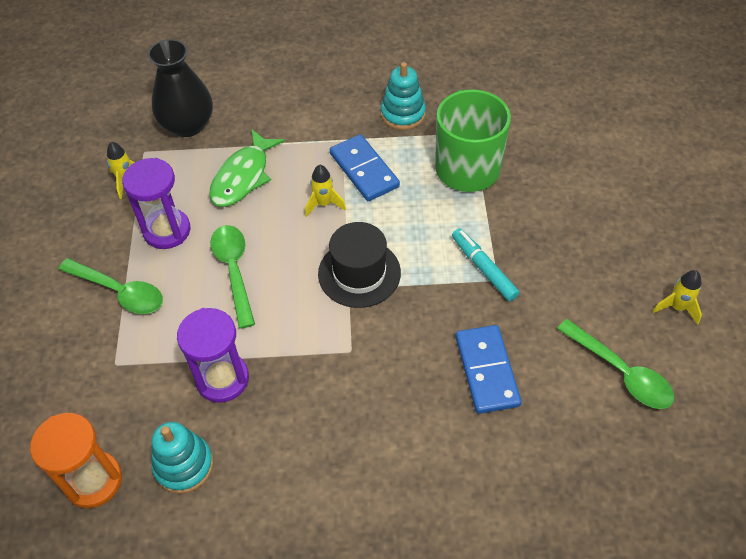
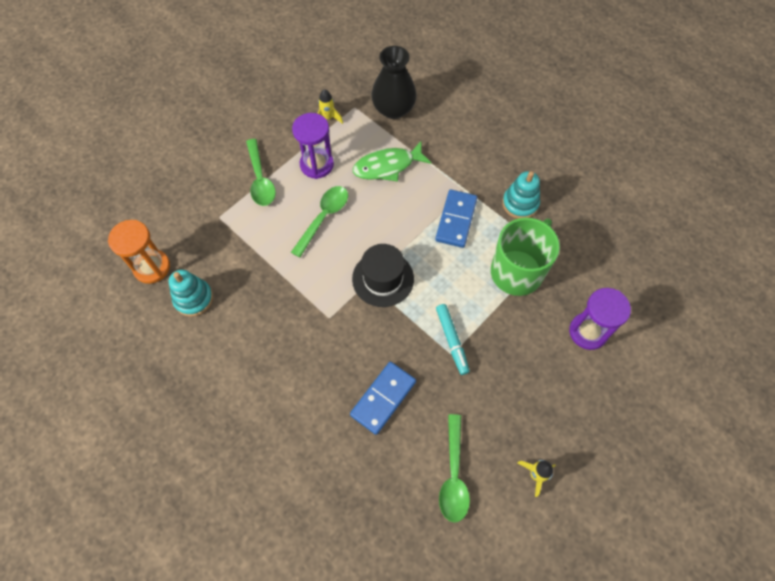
camera: 45 degrees right, 10 degrees up
(222, 379) = (255, 272): purple hourglass -> purple hourglass (588, 332)
(323, 204) = (411, 221): yellow rocket -> none
(483, 268) = (452, 340): turquoise marker -> turquoise marker turned 150 degrees clockwise

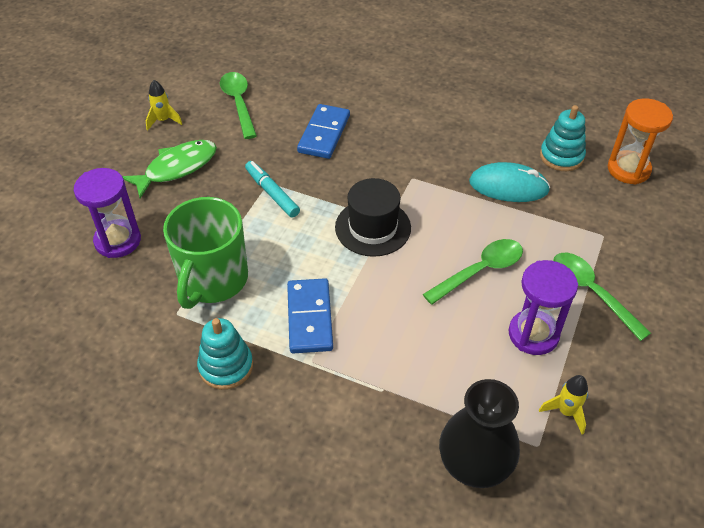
camera: 160 degrees right, 15 degrees down
(257, 283) = (508, 186): none -> turquoise mouse
(323, 218) = (480, 271): green spoon -> green spoon turned 135 degrees counterclockwise
(387, 166) = (435, 363): green fish -> green fish (177, 168)

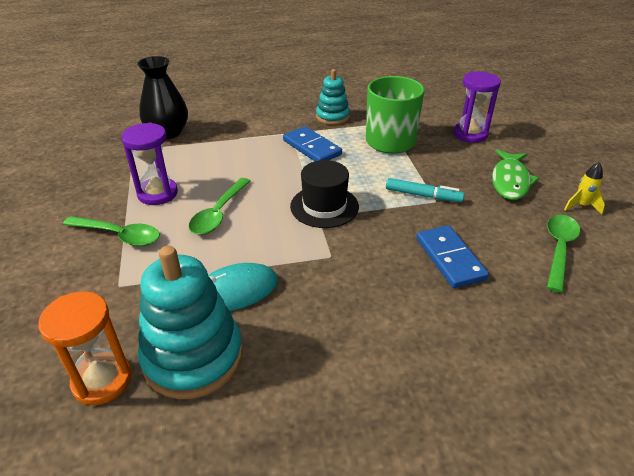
camera: 145 degrees right, 10 degrees down
(238, 103) = (558, 249): green spoon -> green spoon turned 105 degrees counterclockwise
(561, 156) = (193, 357): turquoise stacking toy -> turquoise stacking toy, size x1.72
(566, 412) = (120, 167): yellow rocket -> none

